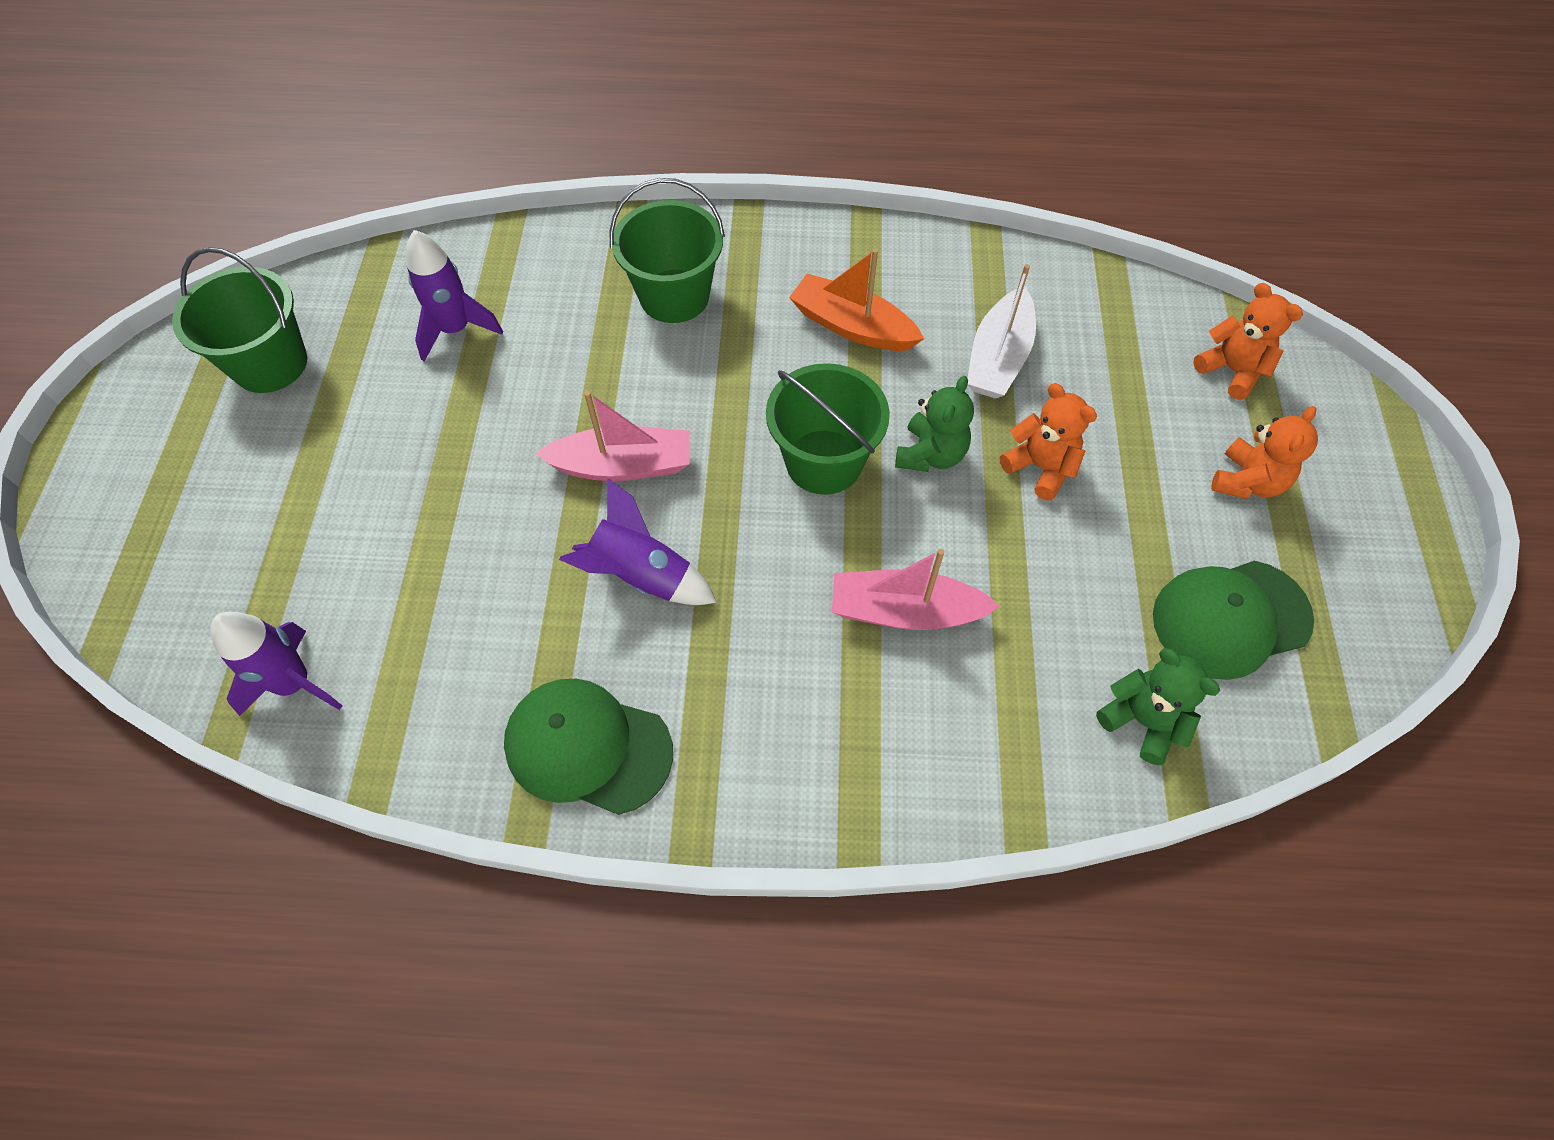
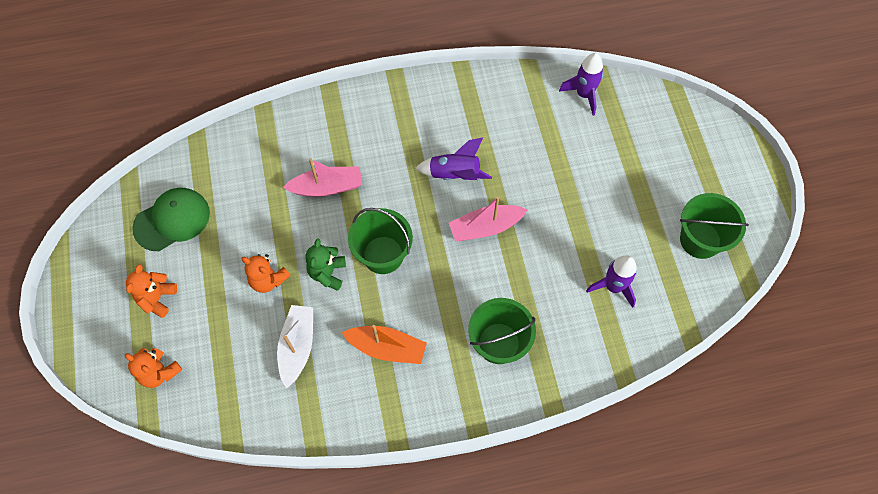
camera: 165 degrees right, 5 degrees up
(588, 747) = (449, 100): green cap -> none
(1142, 720) = (215, 164): green teddy bear -> none

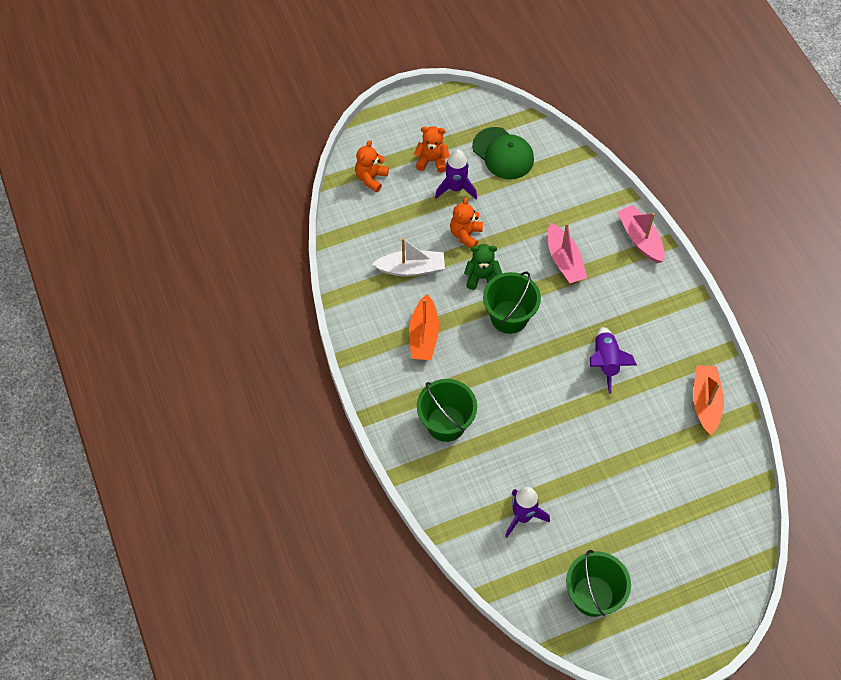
camera: 80 degrees right, 5 degrees down
(485, 227) = (557, 396): pink boat -> pink boat (640, 239)
(513, 99) = (705, 402): none -> orange boat
(584, 94) = (731, 468): purple rocket -> purple rocket (456, 188)

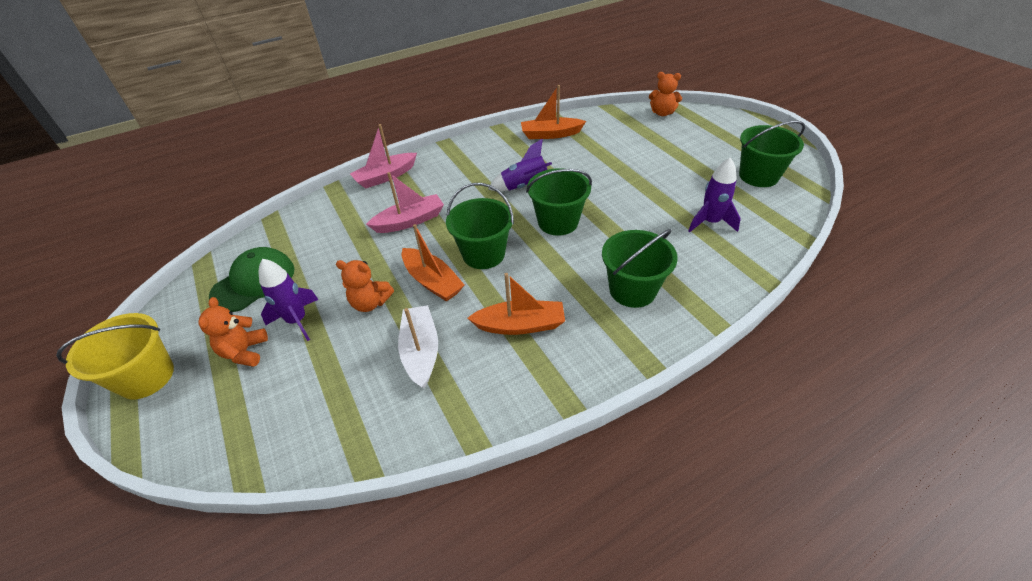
camera: 95 degrees left, 15 degrees down
(371, 178) = (257, 424): orange teddy bear -> orange teddy bear (662, 113)
(421, 109) = (146, 377): none -> yellow bucket
(482, 277) = (432, 281): green teddy bear -> orange boat
(544, 382) = (558, 222): none -> green bucket

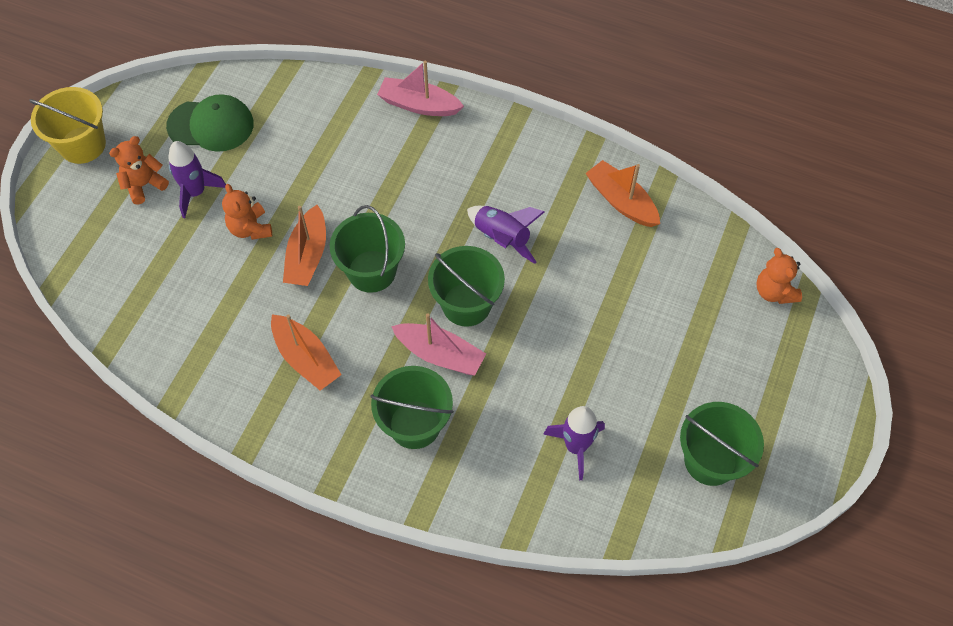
camera: 50 degrees right, 15 degrees up
(410, 221) = (370, 178): pink boat -> pink boat (440, 354)
(421, 351) = (227, 304): white boat -> none

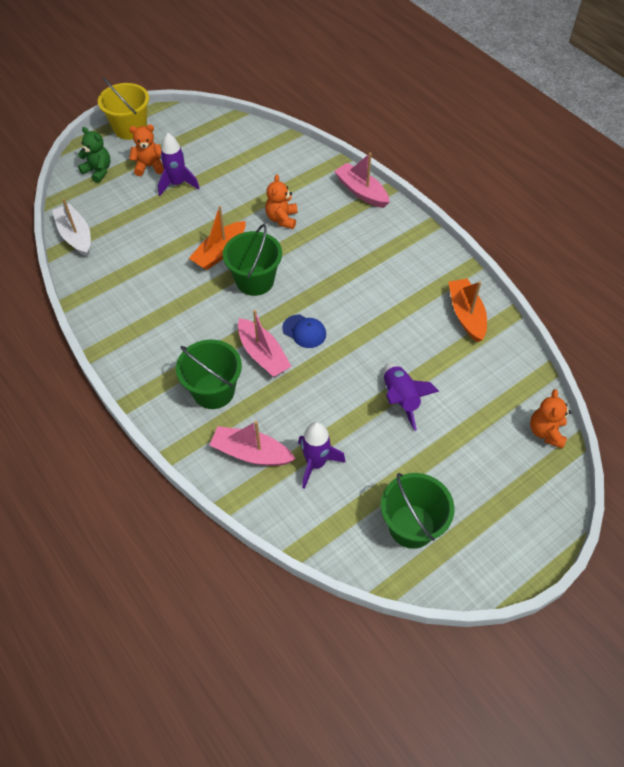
camera: 30 degrees right, 5 degrees down
(82, 220) = (98, 171): none -> green teddy bear
(116, 318) = (76, 236): none -> white boat
(211, 125) = (216, 149): green cap -> none
(250, 228) = (195, 220): orange teddy bear -> orange teddy bear (282, 219)
(306, 359) = (172, 315): orange boat -> none
(466, 304) = (304, 331): green bucket -> blue cap
(502, 238) = (360, 300): purple rocket -> purple rocket (400, 399)
(502, 472) = (251, 453): none -> pink boat

